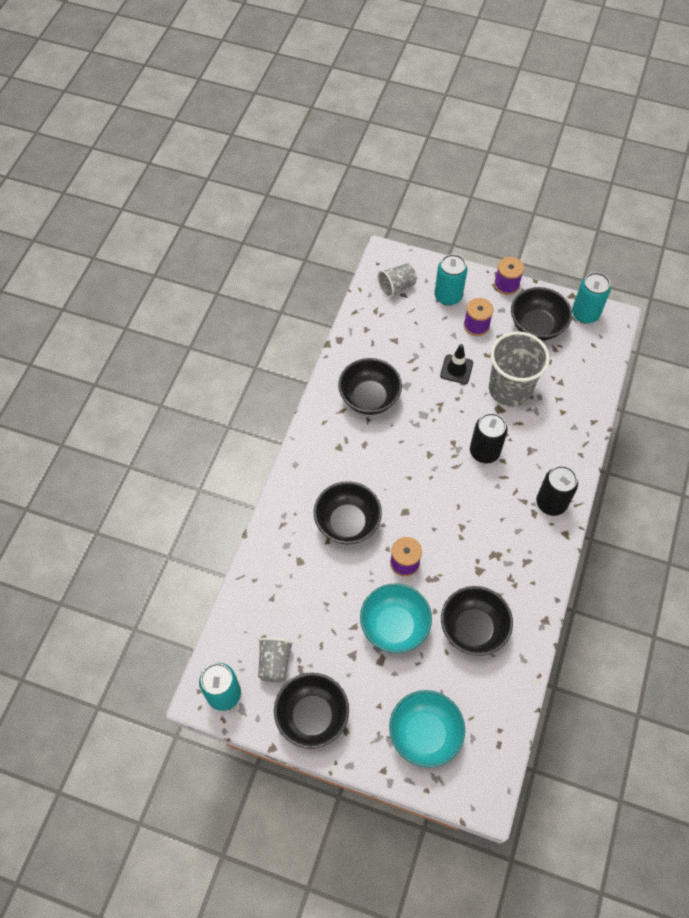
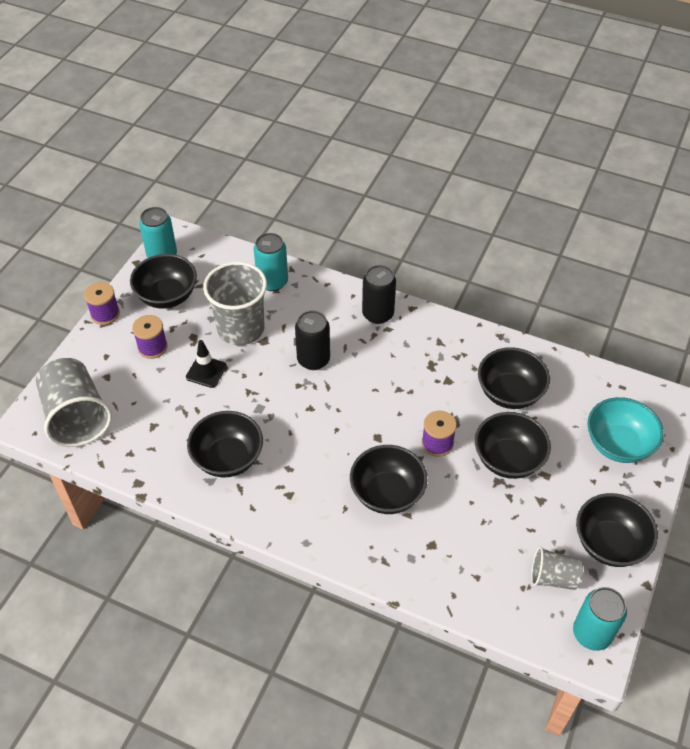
camera: 85 degrees left, 10 degrees down
(394, 626) = (508, 459): turquoise bowl -> black bowl
(396, 287) = (76, 417): grey cup -> grey cup, size x1.85
(448, 296) = (105, 368): turquoise can -> turquoise can (272, 282)

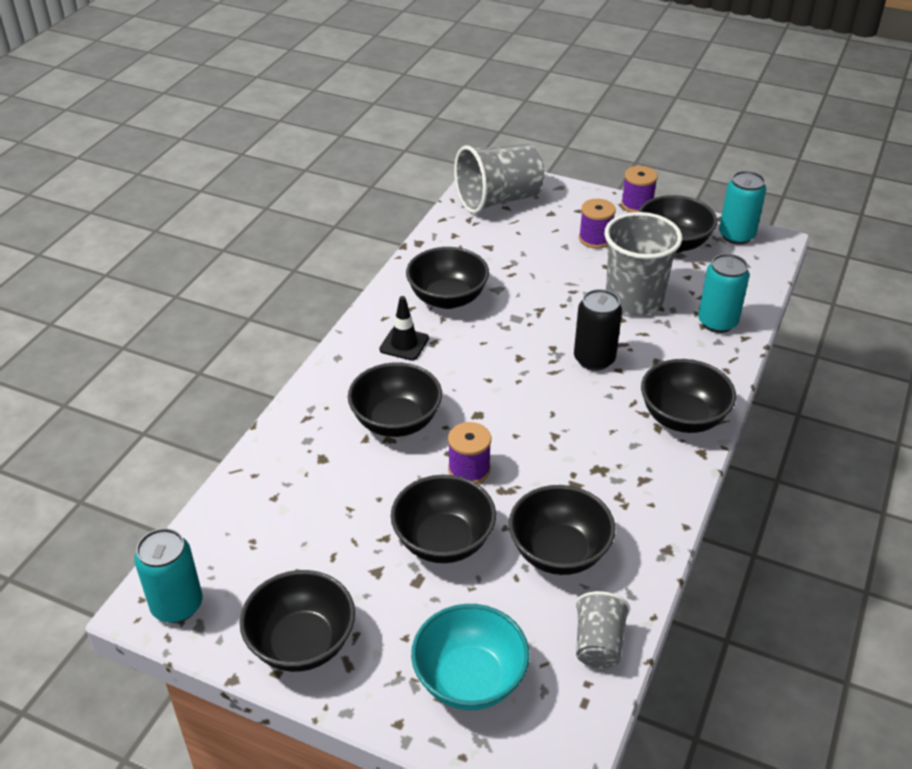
camera: 90 degrees right, 10 degrees down
(206, 371) = (565, 277): black traffic cone -> black traffic cone (404, 344)
(378, 314) = (682, 418): black can -> black bowl
(553, 577) = (261, 573): grey cup -> grey cup (598, 644)

